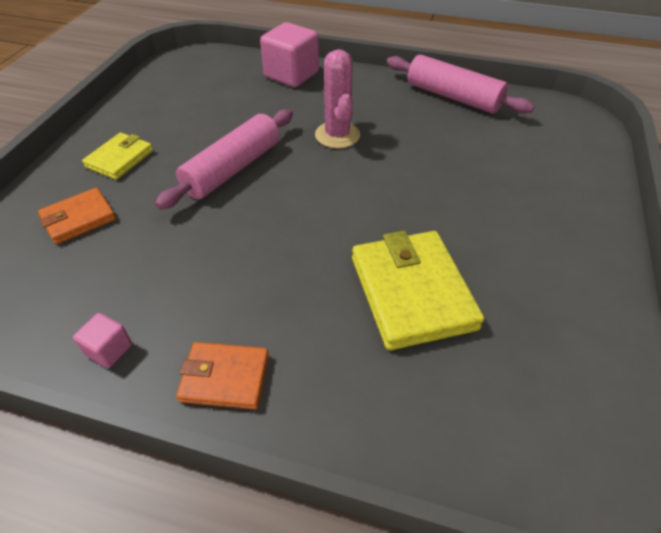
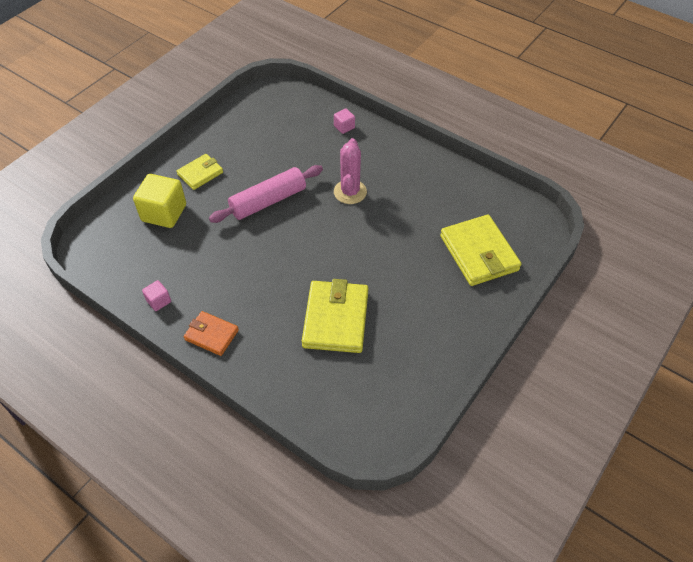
camera: 20 degrees right, 5 degrees up
(79, 218) = (164, 213): orange wallet -> yellow cube
(291, 75) = (344, 127): pink cube -> pink cube, size x0.49
(453, 97) = (454, 179): pink rolling pin -> none
(538, 162) = (479, 253): none -> yellow wallet

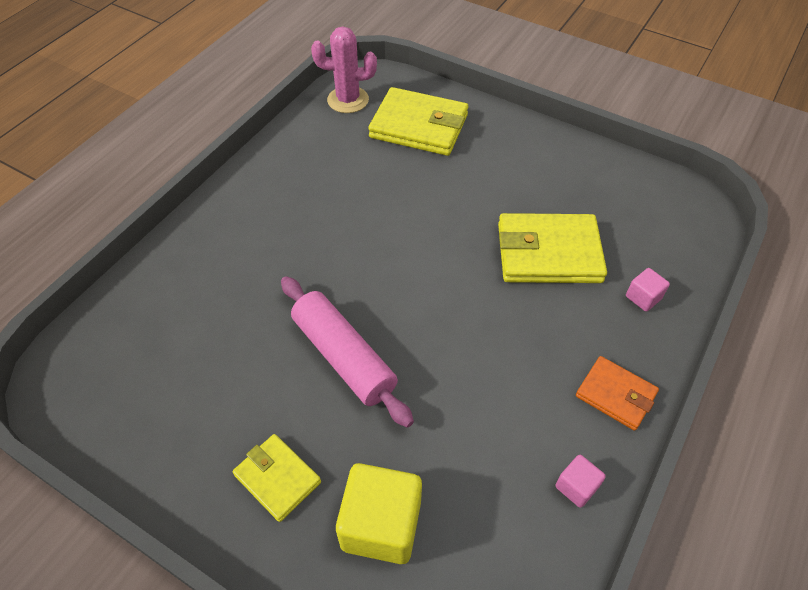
camera: 95 degrees left, 0 degrees up
(211, 335) = (615, 395): orange wallet -> orange wallet turned 75 degrees counterclockwise
(344, 127) = (175, 270): pink cube -> pink cube (643, 297)
(350, 192) = (321, 253): pink cactus -> pink cactus (348, 100)
(479, 253) = (419, 126): yellow wallet -> yellow wallet turned 45 degrees clockwise

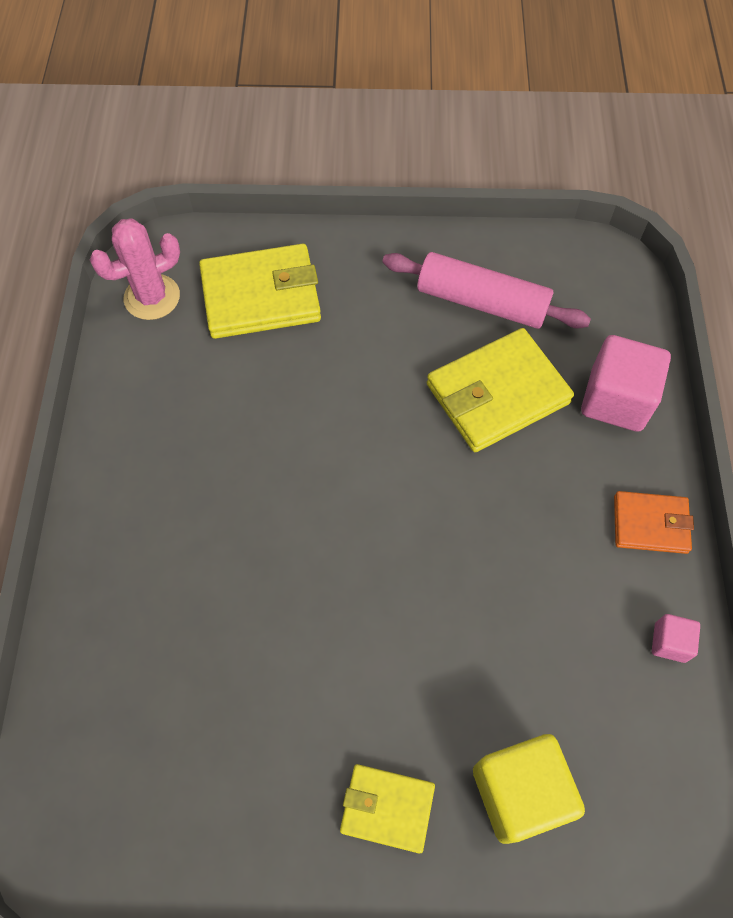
camera: 30 degrees left, 10 degrees up
(344, 357) = (365, 632): pink rolling pin -> pink rolling pin (482, 302)
(643, 297) = (616, 400): pink cube -> pink cube, size x2.04

